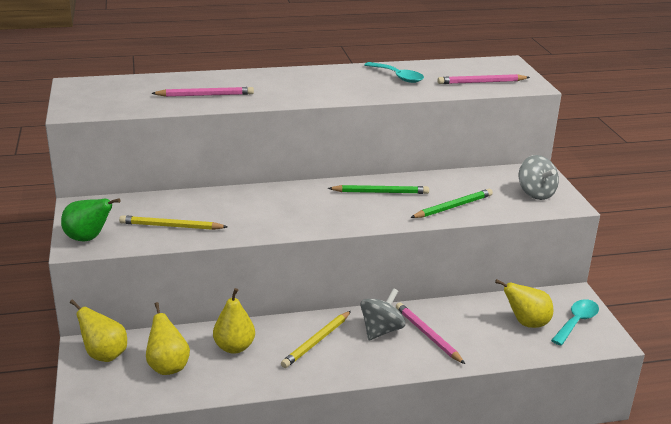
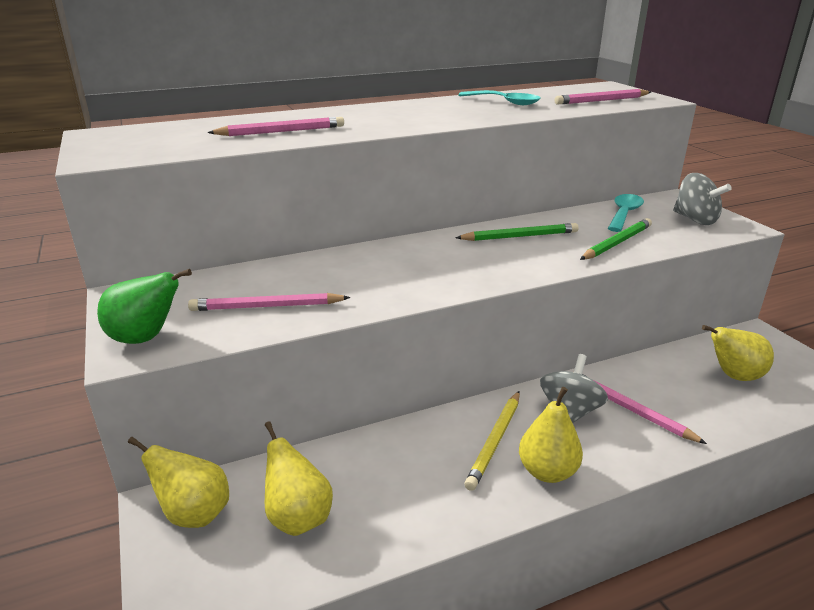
camera: 10 degrees left, 0 degrees up
(171, 226) = (266, 307): yellow pencil -> pink pencil
(234, 347) = (386, 468): yellow pear -> yellow pear (547, 472)
(576, 322) = (787, 366): turquoise spoon -> turquoise spoon (624, 214)

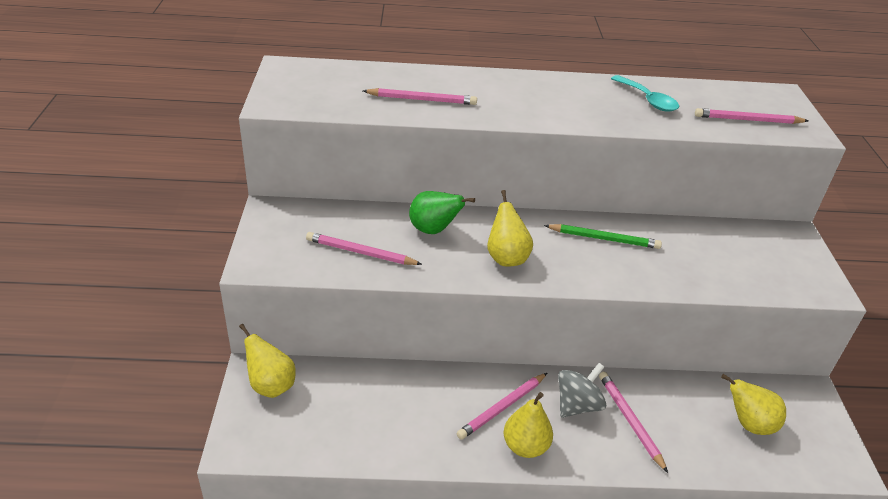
camera: 20 degrees right, 10 degrees up
(145, 338) = (269, 256): green pear -> green pear (433, 230)
(298, 517) = (334, 413): yellow pear -> yellow pear (506, 258)
(495, 441) = (502, 408): yellow pencil -> pink pencil
(617, 243) = (686, 272): green pencil -> none
(624, 214) = (724, 240): turquoise spoon -> none
(695, 220) = (789, 267): grey spinning top -> none

